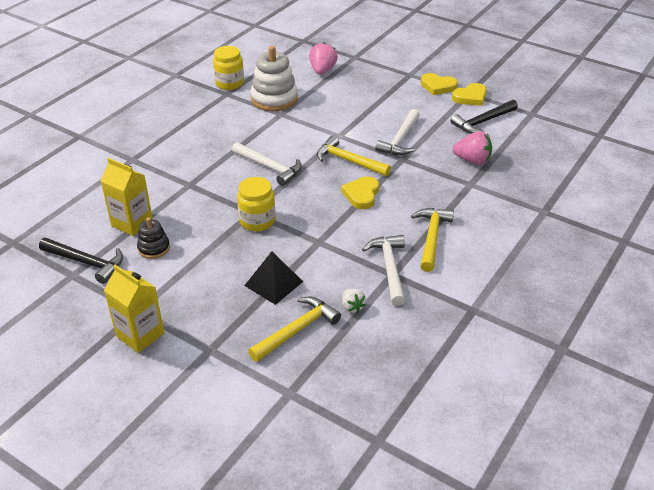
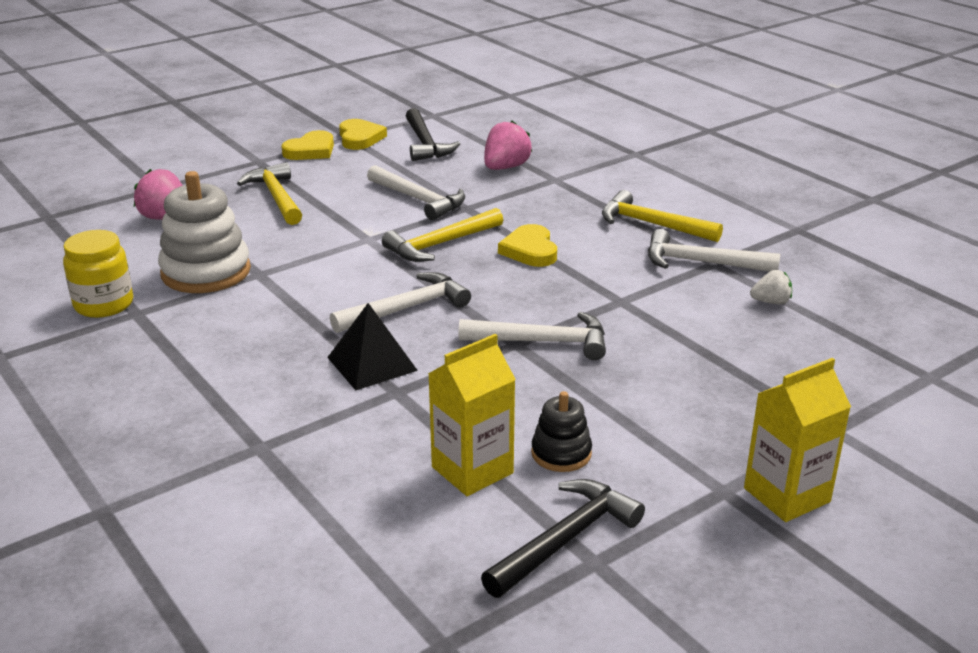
camera: 70 degrees left, 10 degrees down
(257, 221) = (543, 342): yellow jar -> white hammer
(273, 283) = (701, 352): black pyramid -> black pyramid (372, 364)
(297, 330) = (807, 350): yellow hammer -> yellow hammer (276, 197)
(361, 194) = (530, 250): yellow heart -> yellow heart turned 45 degrees clockwise

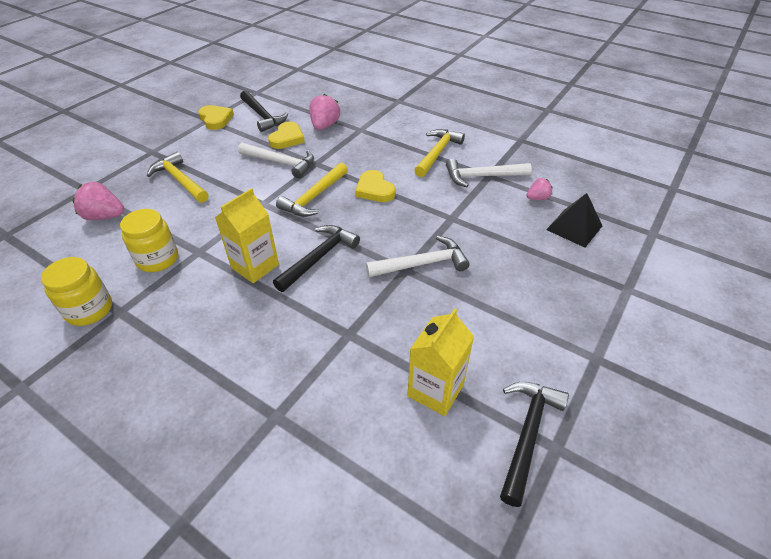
camera: 20 degrees left, 15 degrees up
(206, 272) = (158, 259): white stacking toy -> yellow jar
(311, 150) = (186, 136): yellow heart -> yellow heart (287, 138)
(372, 364) = (319, 313): black pyramid -> black pyramid (574, 227)
(406, 308) = (319, 257): white hammer -> black hammer
(561, 453) = (484, 357): black stacking toy -> none
(652, 224) = (437, 153): yellow hammer -> yellow hammer turned 105 degrees clockwise
(771, 302) = (537, 198): white strawberry -> pink strawberry
(786, 495) = (633, 350): yellow carton -> yellow carton (255, 266)

